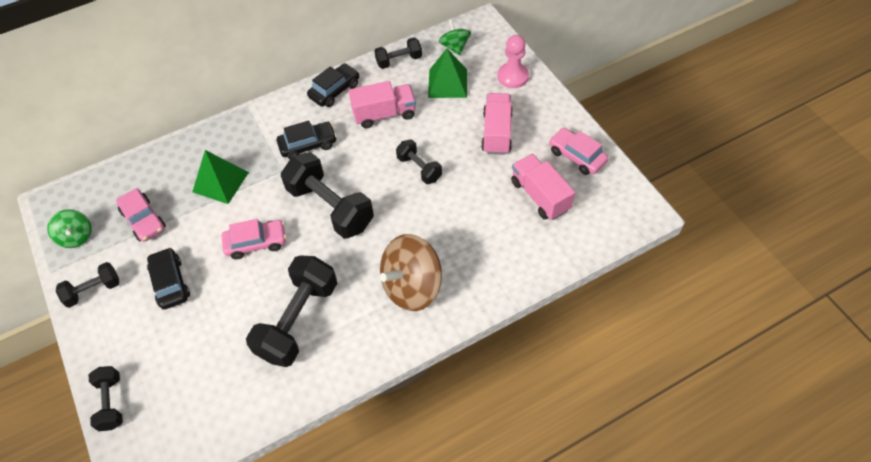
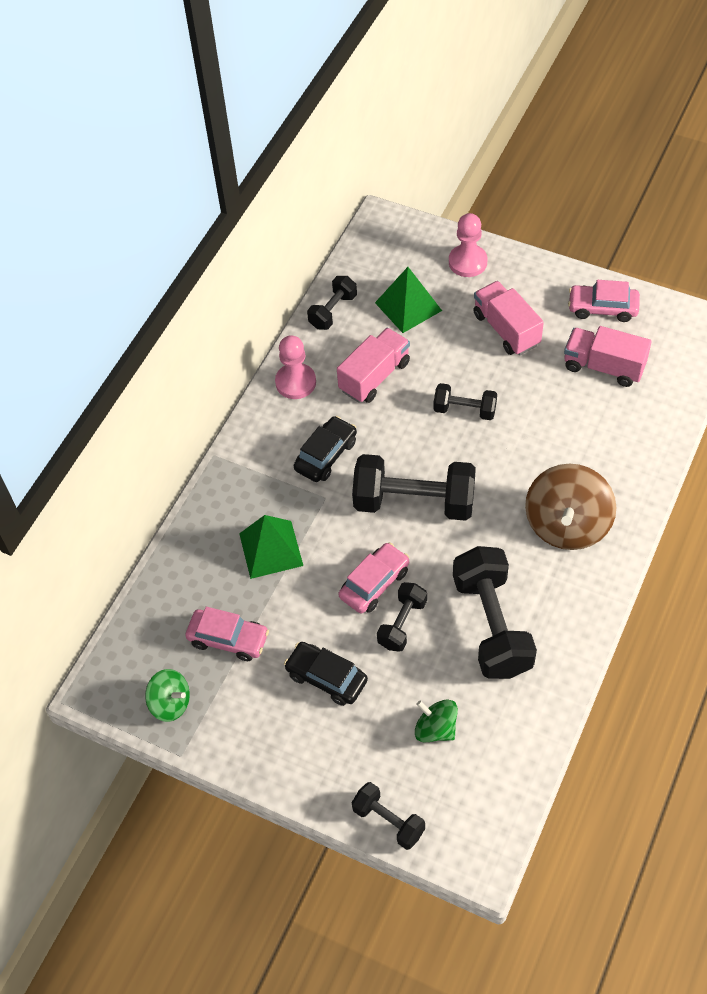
camera: 35 degrees left, 0 degrees up
(93, 290) = (251, 739): black dumbbell -> black dumbbell (402, 623)
(335, 90) = (295, 382): black car -> pink pawn
(454, 47) = (378, 263): green spinning top -> green spinning top (435, 729)

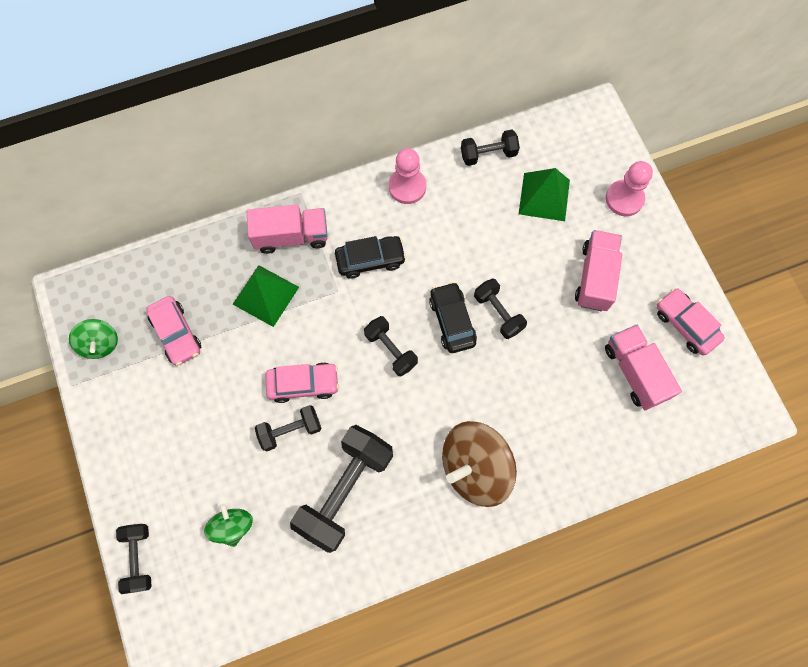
camera: 40 degrees right, 15 degrees up
(326, 678) = (205, 420): black car -> black car (452, 321)
(374, 376) = (464, 230): pink truck -> pink truck (291, 236)
(414, 502) = (391, 350): black dumbbell -> black dumbbell, size x0.54

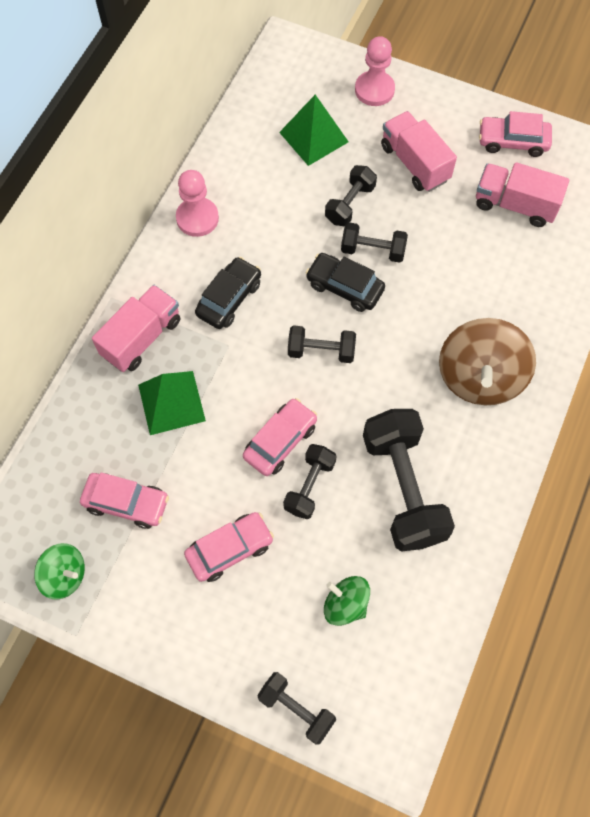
camera: 45 degrees left, 5 degrees down
(203, 422) = (229, 549): none -> pink car
(488, 154) = (236, 141): black dumbbell -> black dumbbell (350, 204)

